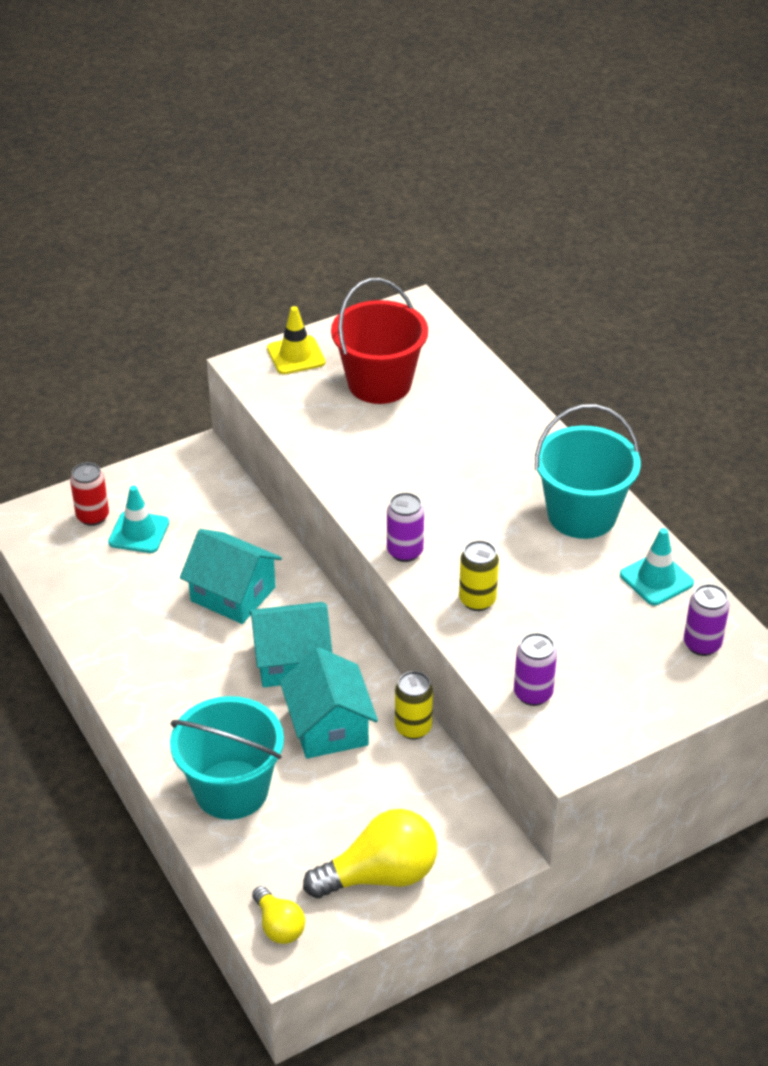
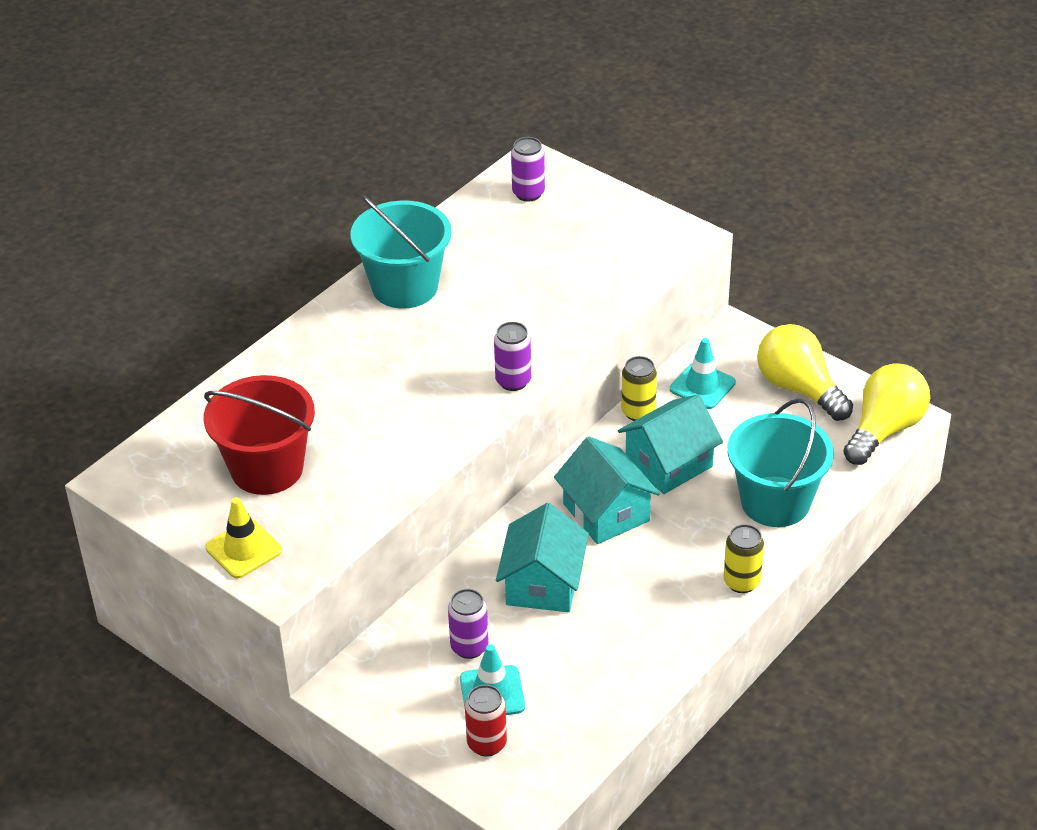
camera: 110 degrees left, 0 degrees up
(279, 926) = (884, 429): yellow light bulb -> yellow light bulb, size x1.81
(477, 600) = (549, 322): yellow can -> yellow can (741, 582)
(533, 694) = (638, 267): purple can -> purple can (469, 647)
(656, 579) = (465, 229): turquoise traffic cone -> turquoise traffic cone (702, 386)

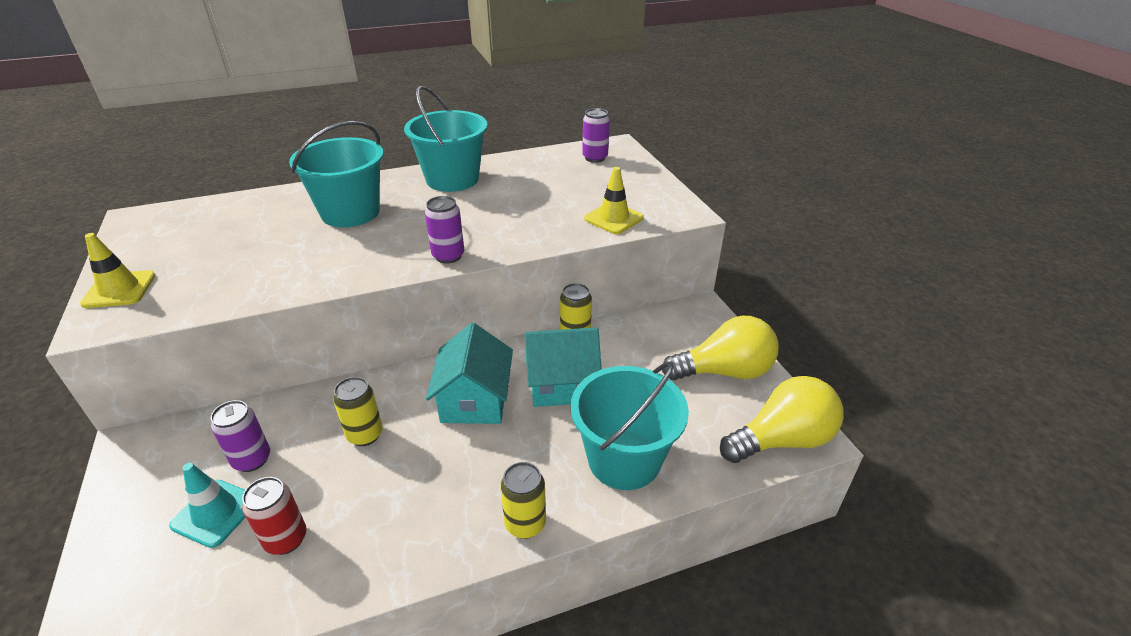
camera: 30 degrees right, 5 degrees down
(267, 468) = (217, 246): red bucket -> none
(350, 374) = (350, 212): none -> turquoise bucket
(487, 743) = (149, 563): red can -> red can (286, 539)
(543, 584) = (365, 435): turquoise house -> yellow can
(625, 272) = (613, 218): none -> yellow traffic cone
(702, 386) = (643, 337): turquoise traffic cone -> none
(799, 388) = (724, 371): yellow light bulb -> yellow light bulb turned 90 degrees clockwise

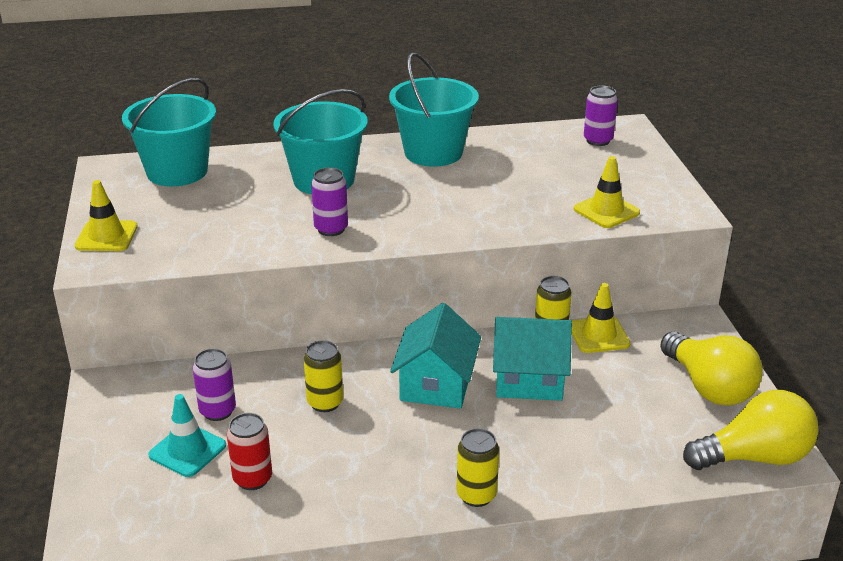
camera: 10 degrees right, 5 degrees down
(448, 256) = (424, 234): purple can -> purple can (331, 229)
(618, 331) = (599, 335): none -> yellow traffic cone
(624, 459) = (583, 454): turquoise bucket -> turquoise bucket (177, 172)
(724, 371) = (709, 387): yellow light bulb -> yellow light bulb turned 60 degrees clockwise

